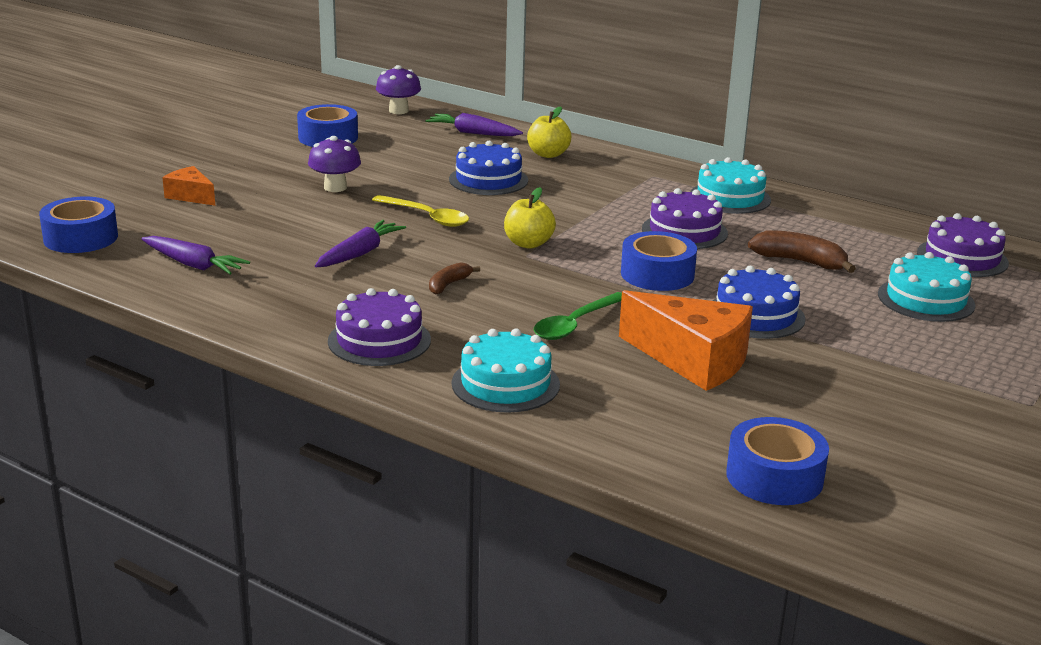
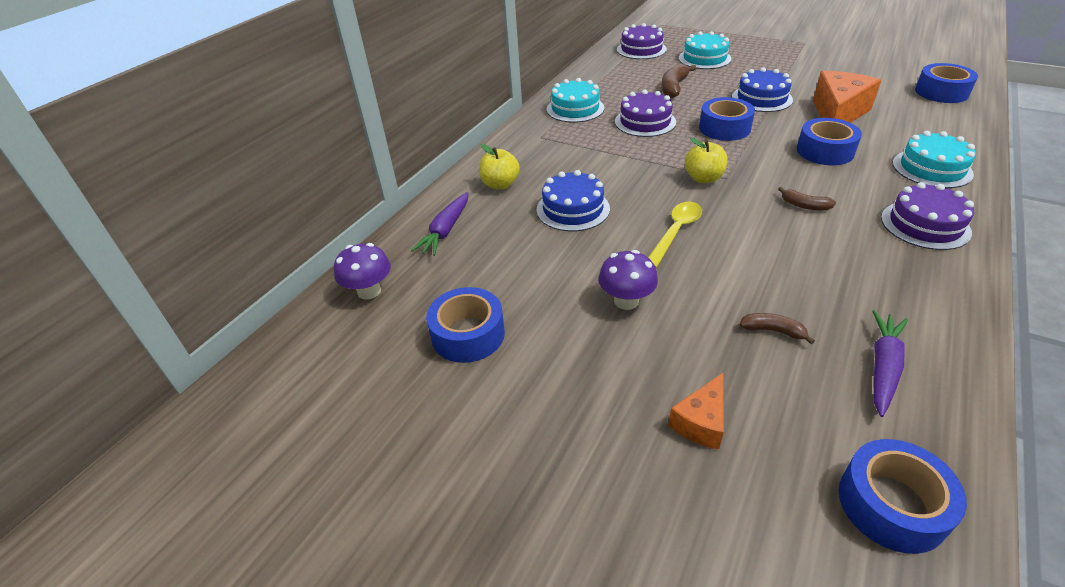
camera: 90 degrees left, 15 degrees up
(263, 233) = (773, 331): none -> brown banana
(359, 253) = (778, 258): purple carrot -> none
(575, 324) = (825, 151): green spoon -> blue tape

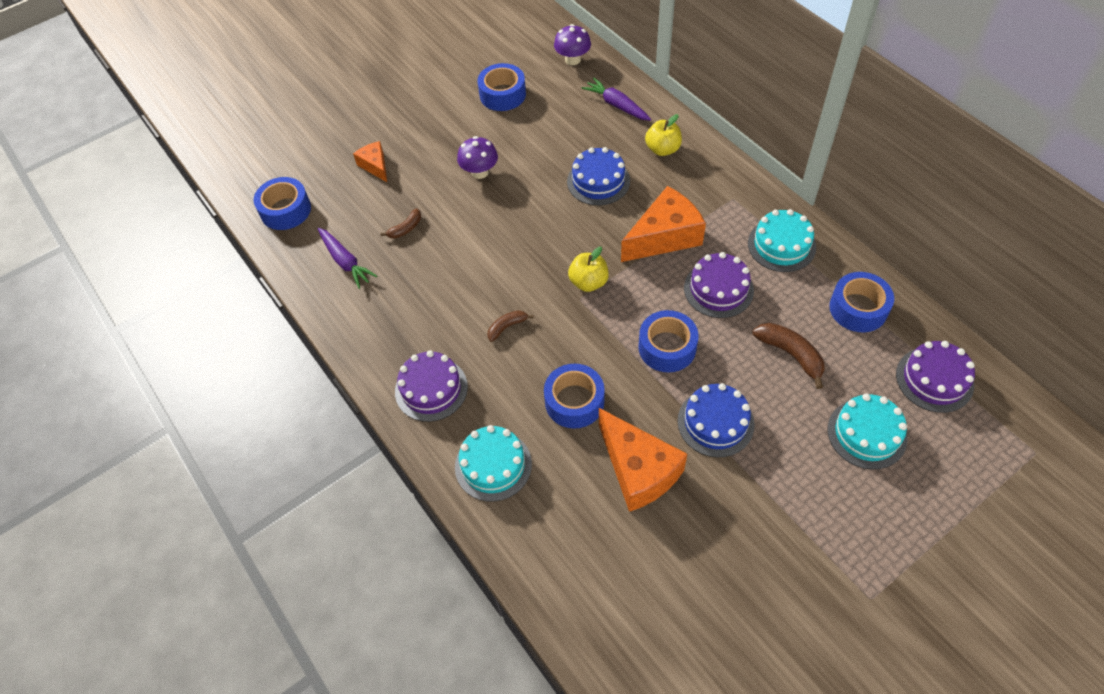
camera: 115 degrees right, 15 degrees up
(613, 156) = (664, 237): none -> orange cheese
(675, 232) = (529, 228): yellow spoon -> none
(941, 92) = (626, 629): blue tape -> blue tape (858, 308)

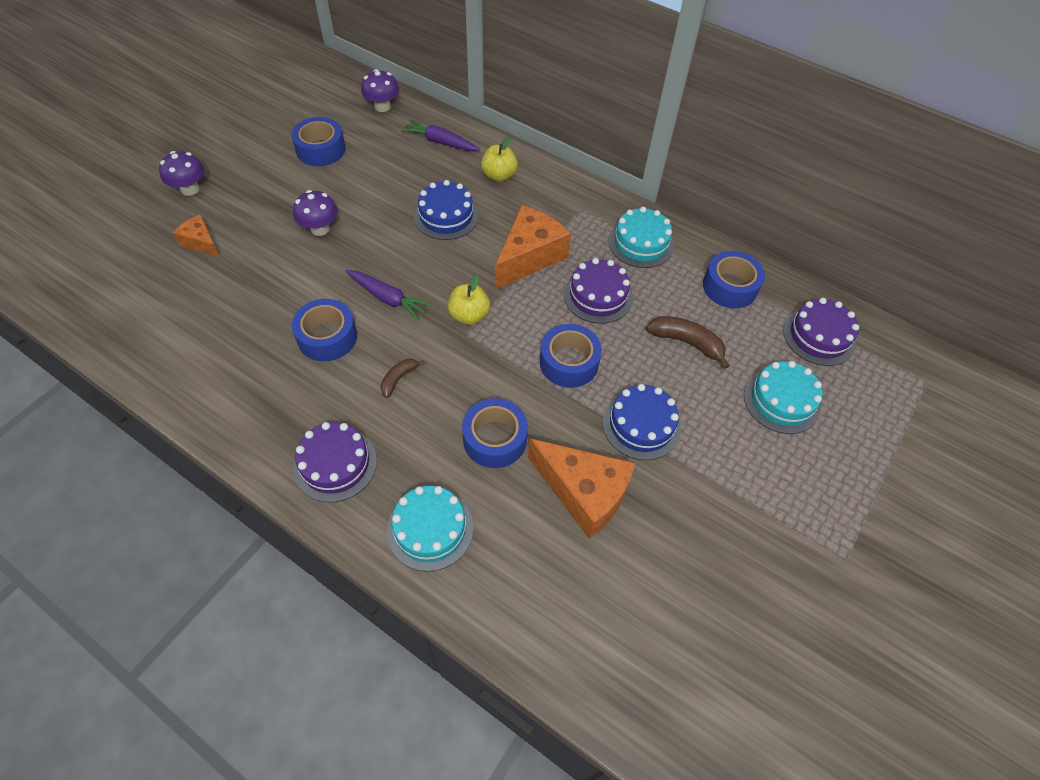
camera: 25 degrees left, 0 degrees up
(285, 210) = (107, 308): blue tape -> blue tape (327, 337)
(345, 262) = (195, 349): purple carrot -> purple carrot (388, 298)
(379, 114) = (190, 189): none -> purple mushroom
(406, 228) = (255, 300): brown banana -> none

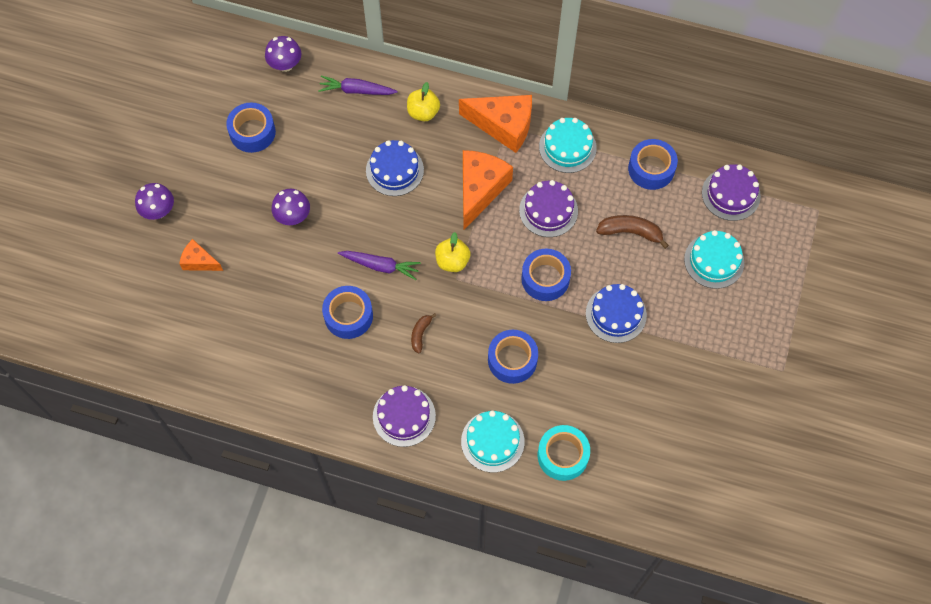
camera: 15 degrees left, 10 degrees up
(514, 577) = (562, 455): none -> turquoise tape
(583, 493) = (590, 381): orange cheese -> orange cheese (503, 126)

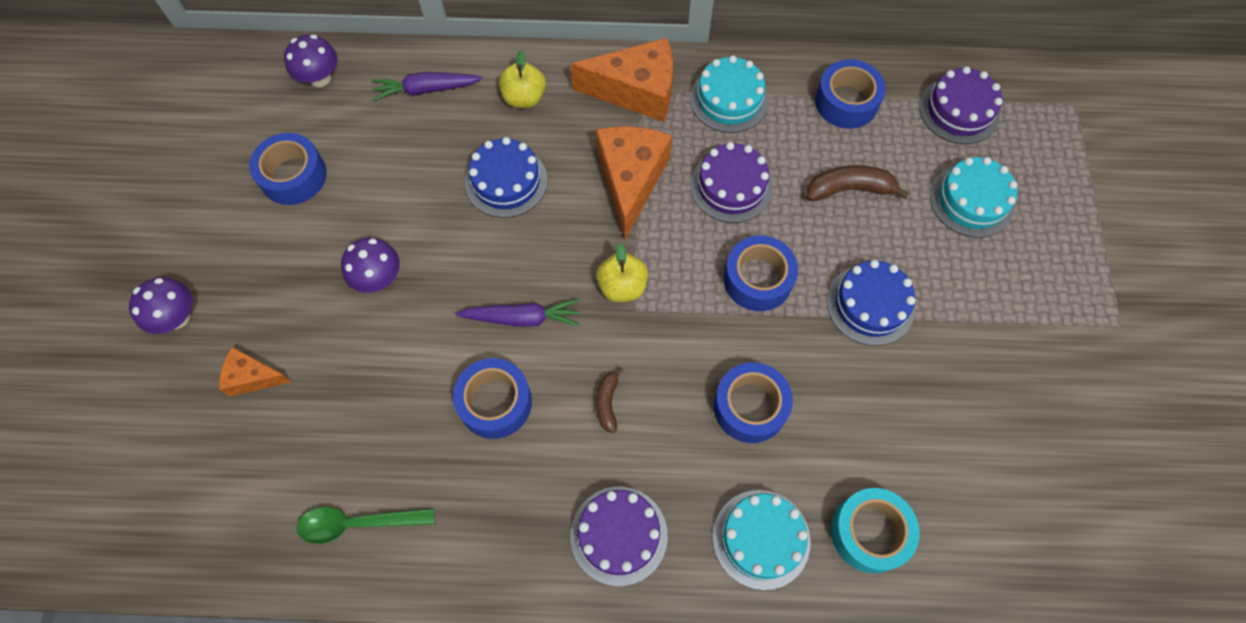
camera: 15 degrees left, 0 degrees up
(245, 367) = (357, 523): none -> green spoon

